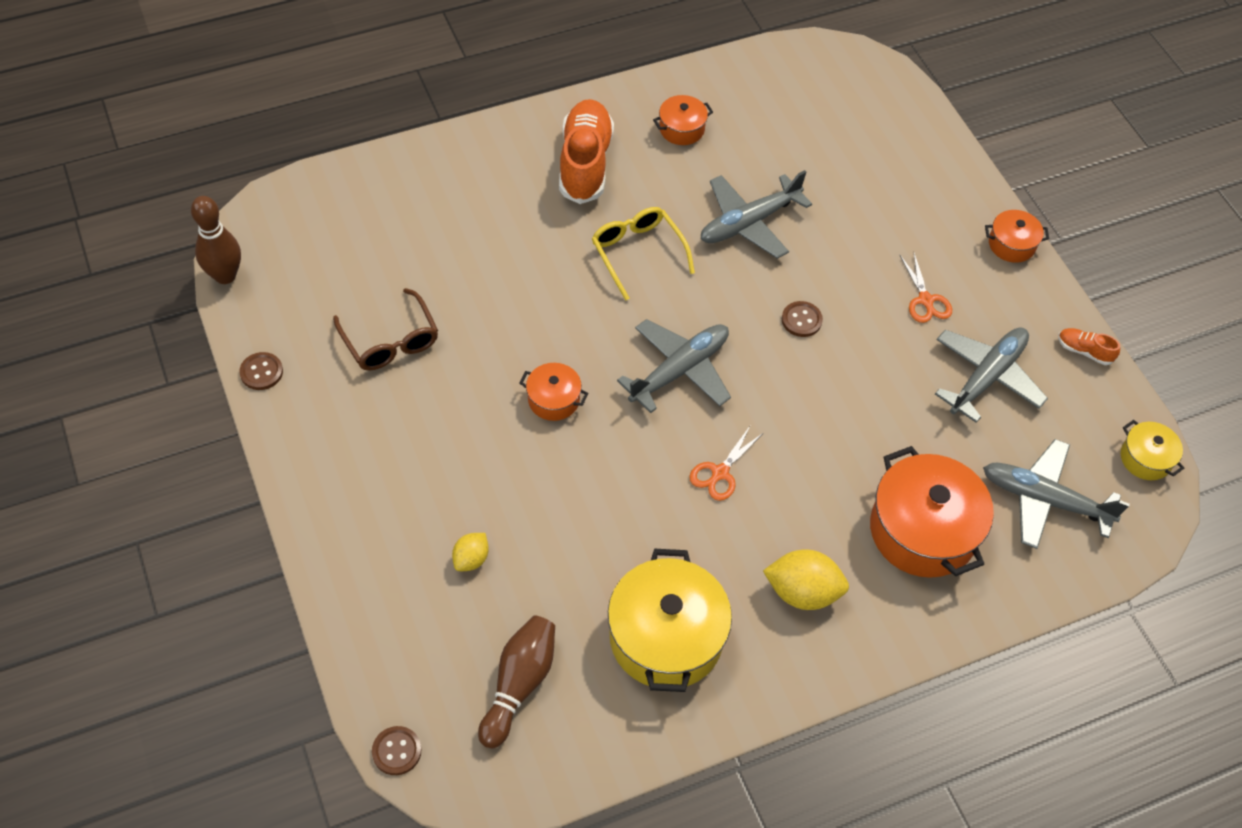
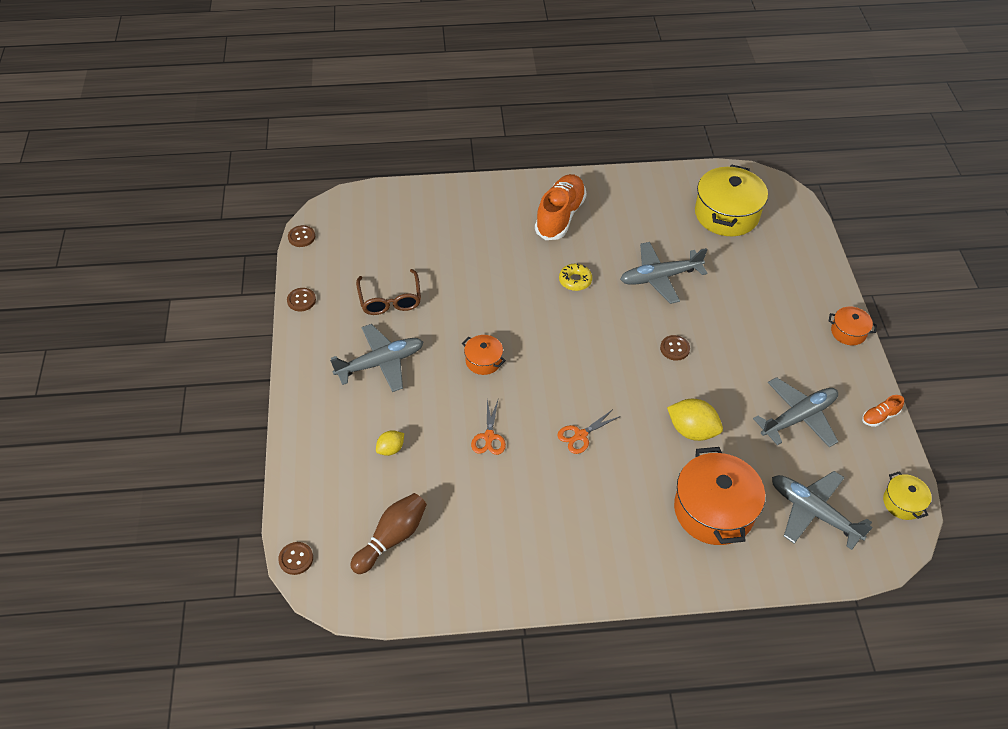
camera: 20 degrees right, 5 degrees down
(225, 275) = (301, 237): brown bowling pin -> brown button
(637, 253) = (575, 280): yellow glasses -> yellow donut
(666, 637) = (503, 534): yellow pot -> yellow pot (726, 214)
(680, 370) = (576, 362): grey plane -> grey plane (381, 363)
(681, 129) = (634, 208): orange pot -> none
(802, 592) = (610, 529): yellow lemon -> yellow lemon (692, 430)
(926, 300) = (770, 355): orange scissors -> orange scissors (489, 437)
(1084, 351) = (879, 417): orange shoe -> orange shoe turned 75 degrees counterclockwise

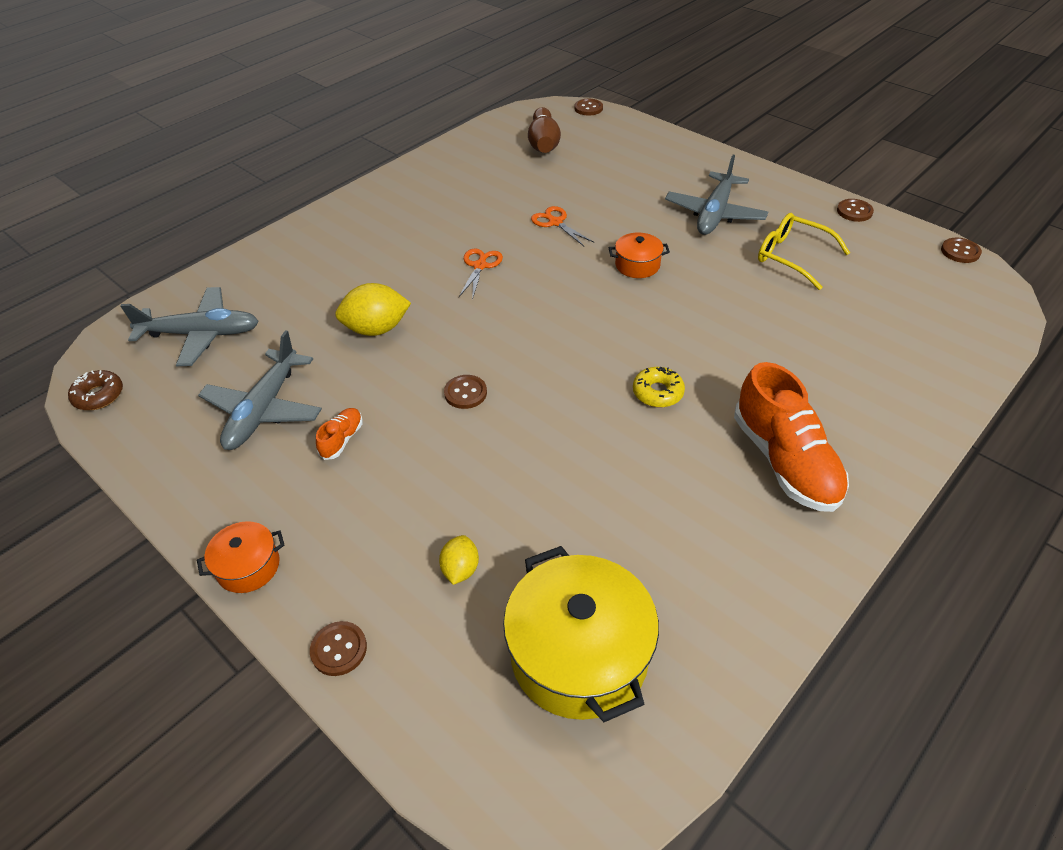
camera: 140 degrees right, 5 degrees down
(390, 299) = (792, 257): brown glasses -> yellow glasses
(391, 449) = (617, 177): yellow lemon -> yellow lemon (460, 569)
(659, 277) = (568, 467): grey plane -> none
(713, 510) = (305, 284): orange pot -> none
(823, 274) = (339, 649): none -> brown button
(879, 417) = (156, 472): orange shoe -> orange shoe (342, 439)
(903, 503) = (99, 395): yellow pot -> brown donut

